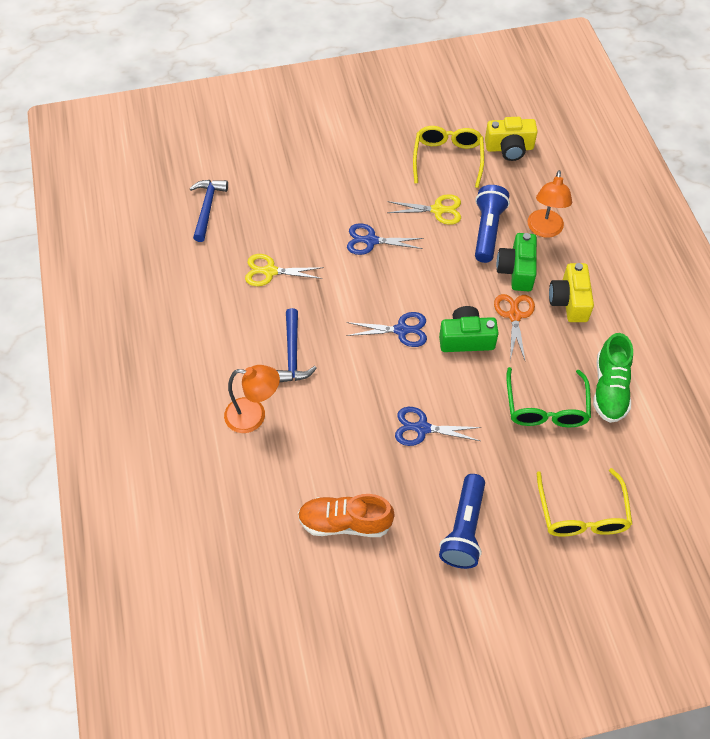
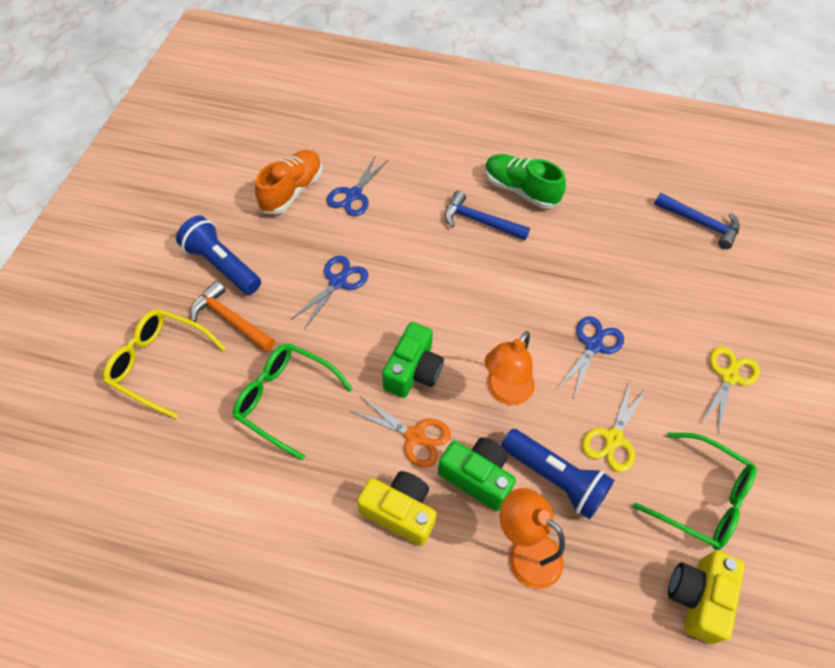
camera: 115 degrees right, 0 degrees up
(254, 416) = (431, 172): orange lamp -> orange lamp (505, 392)
(270, 271) = (590, 242): yellow scissors -> yellow scissors (729, 377)
(401, 330) = (458, 318): blue scissors -> blue scissors (354, 195)
(447, 159) = (702, 498): yellow glasses -> green glasses
(509, 487) = (230, 319): none -> orange hammer
(609, 389) = (261, 479): green shoe -> green shoe (520, 190)

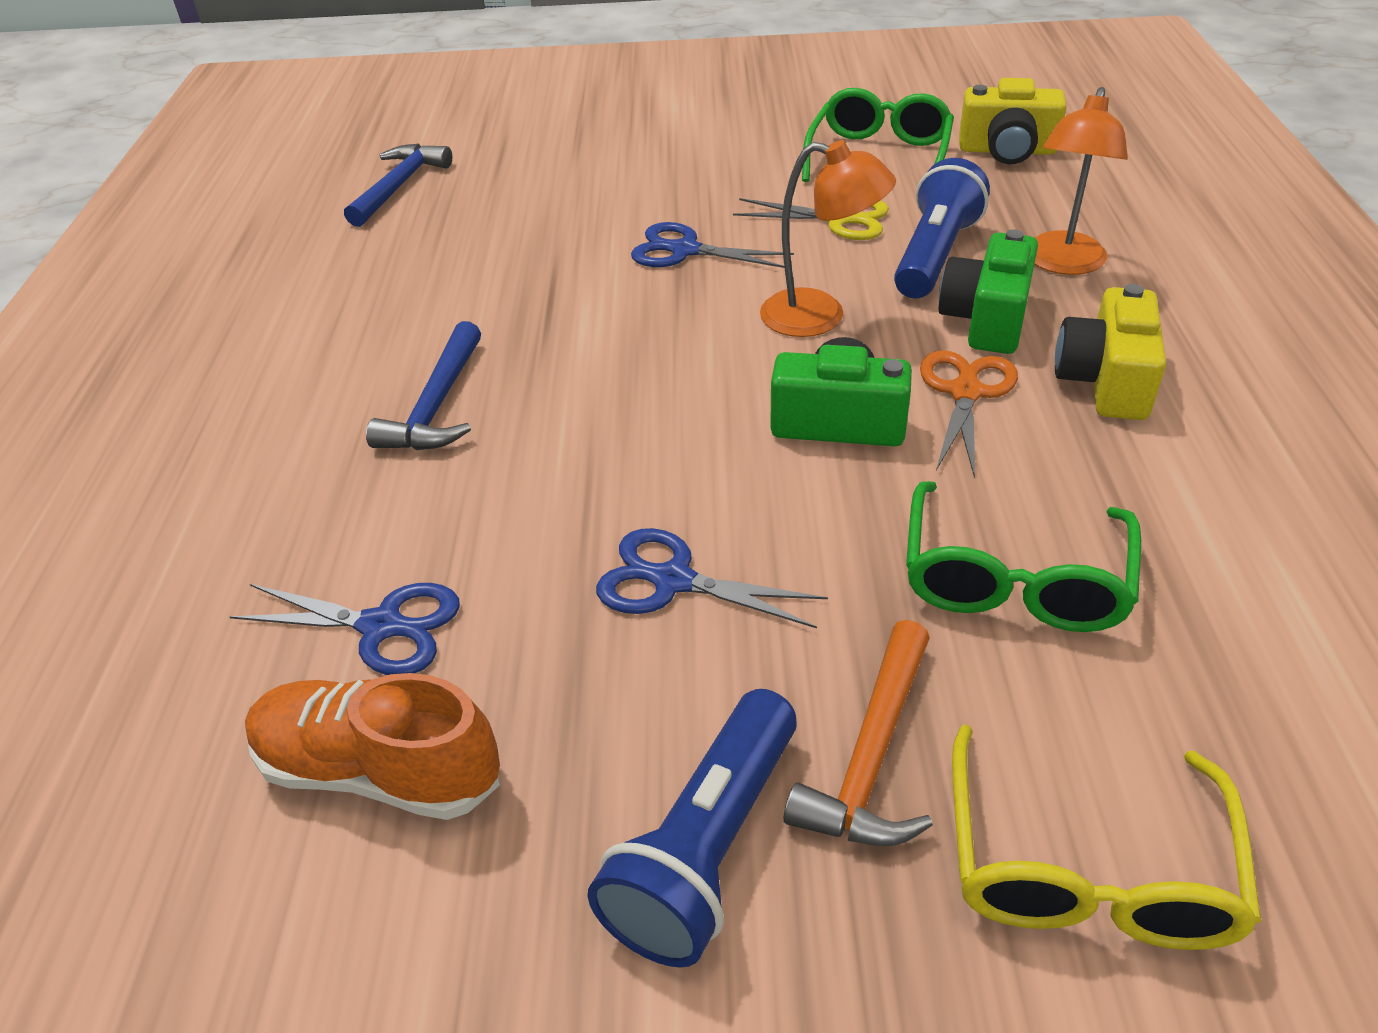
camera: 100 degrees left, 15 degrees down
(520, 190) = (339, 369): green shoe -> none
(729, 377) = (685, 150): yellow scissors -> none

